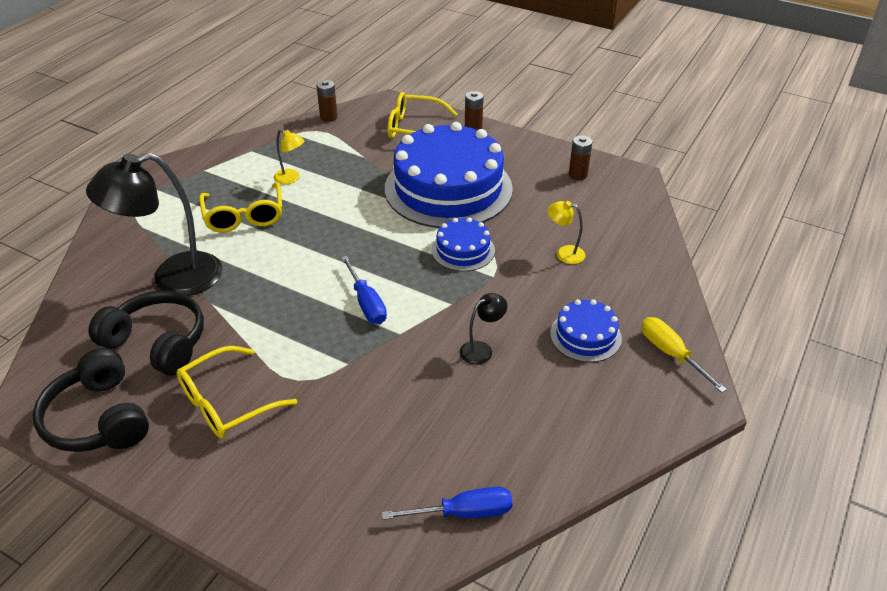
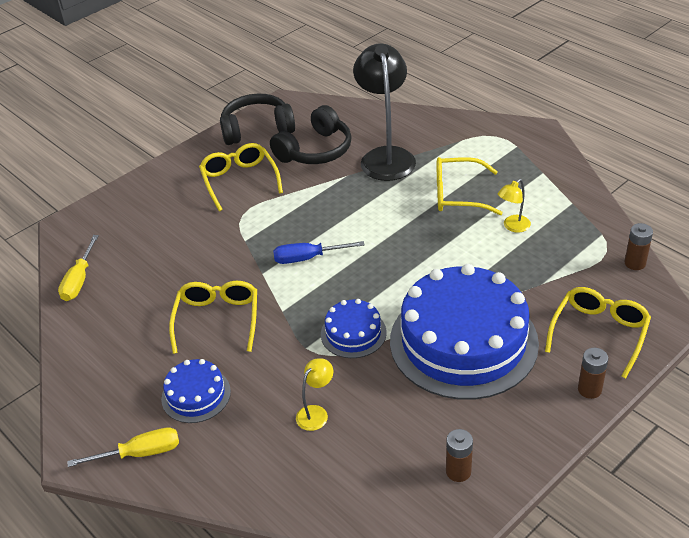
camera: 110 degrees right, 0 degrees up
(464, 513) = (79, 280): blue screwdriver -> yellow screwdriver
(482, 349) = (217, 320): black lamp -> yellow glasses

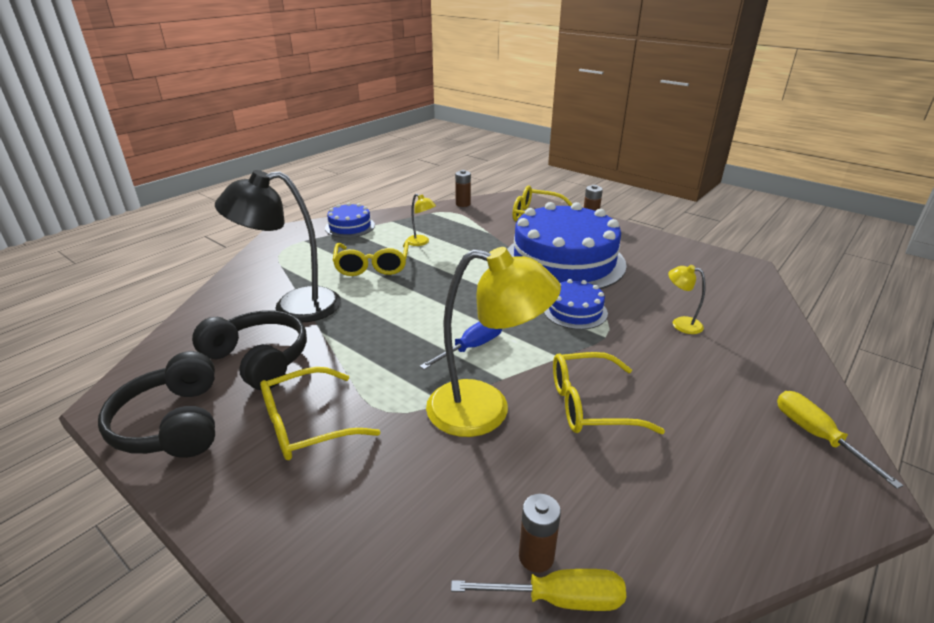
camera: 100 degrees left, 10 degrees down
(196, 395) = (709, 404): blue cake -> blue cake (350, 226)
(228, 262) = (485, 410): none -> yellow lamp
(307, 258) = (472, 347): blue screwdriver -> blue screwdriver turned 120 degrees counterclockwise
(458, 471) = (691, 261): brown battery -> brown battery (536, 556)

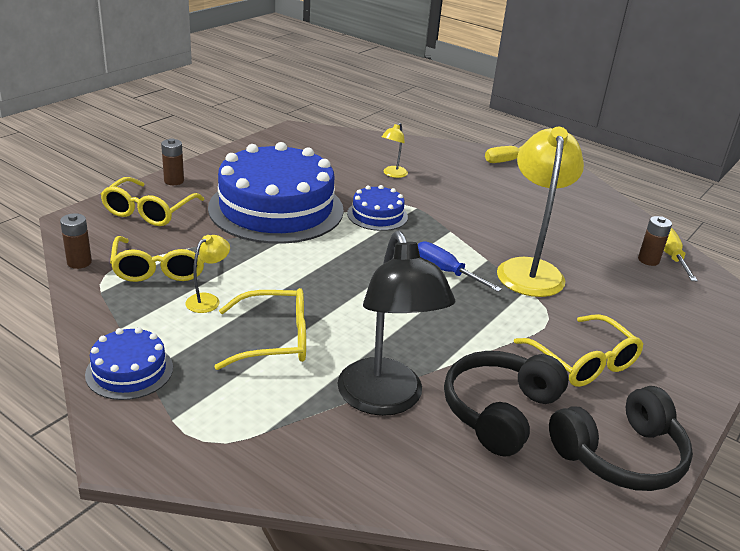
camera: 95 degrees left, 0 degrees up
(590, 405) = (507, 226): yellow glasses -> yellow glasses (161, 268)

